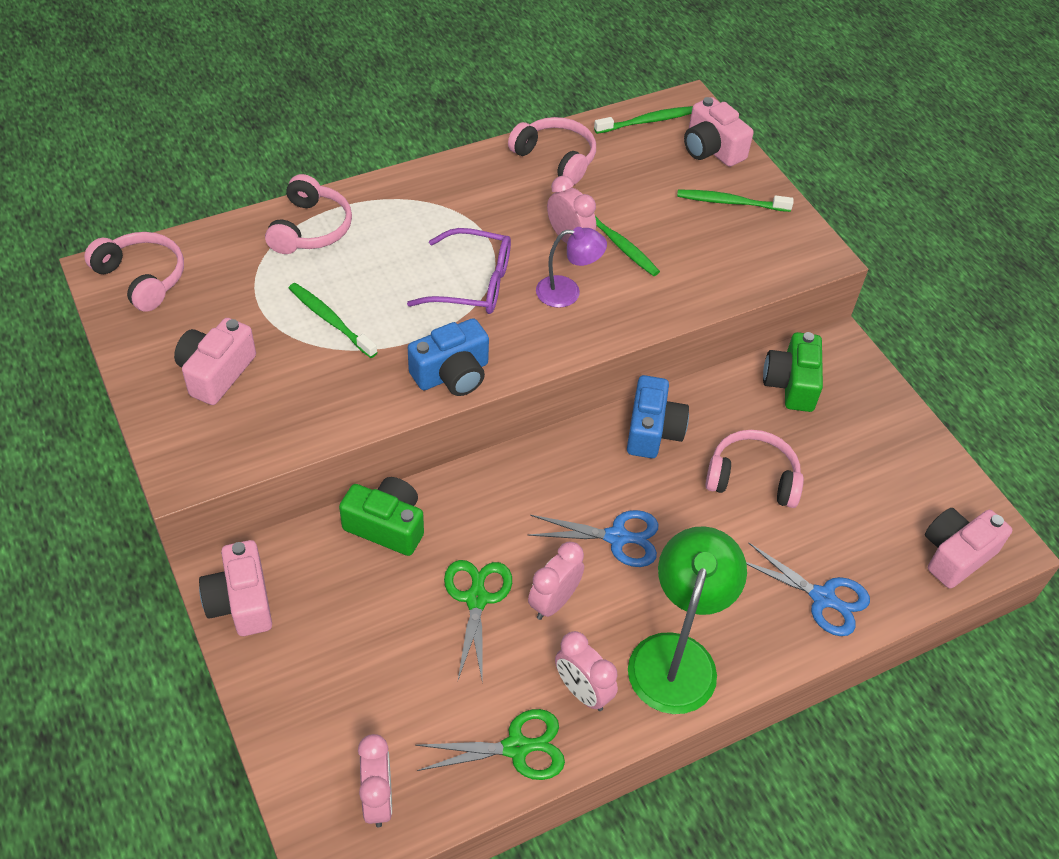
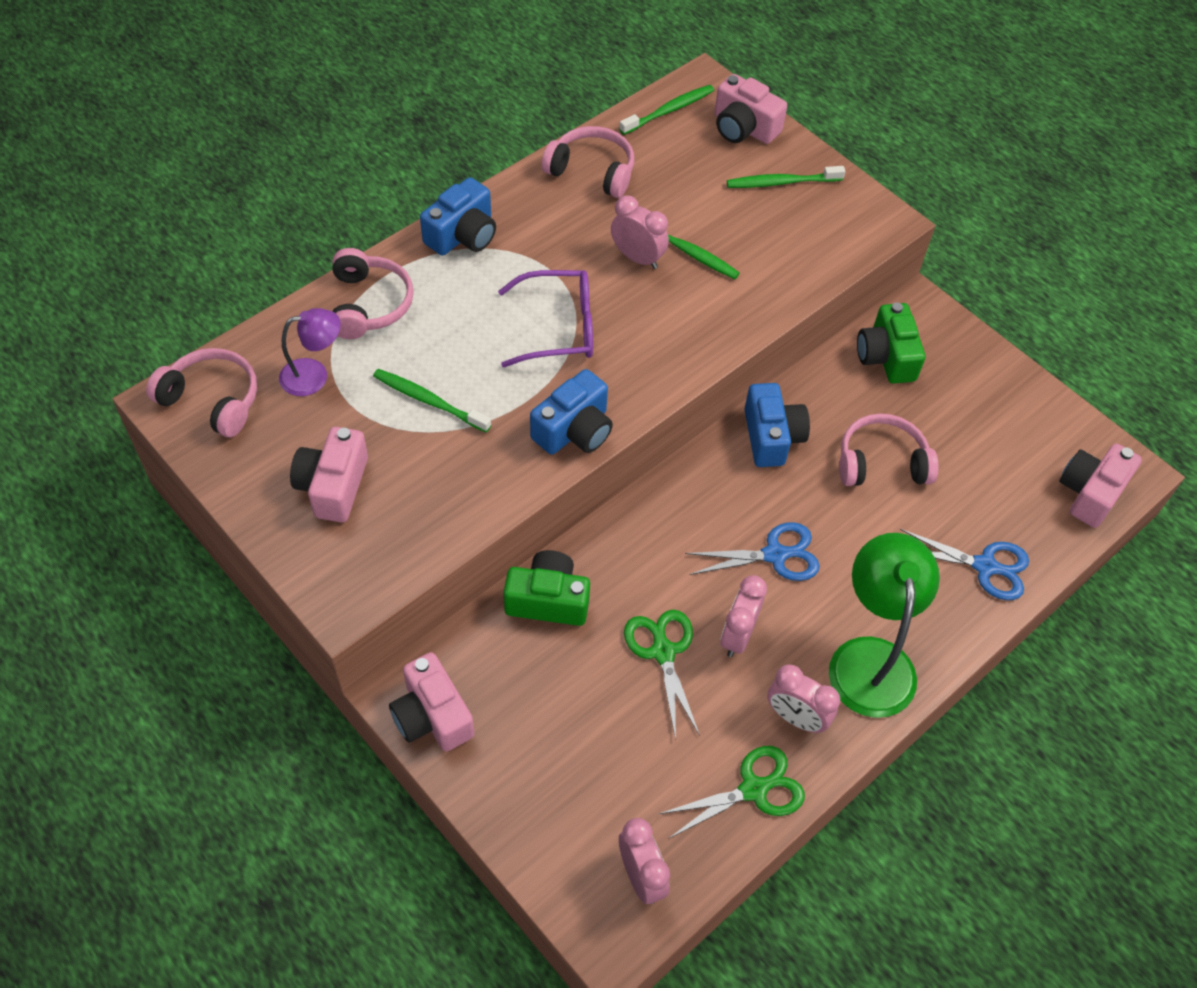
camera: 15 degrees left, 5 degrees up
(417, 188) = (462, 235): none -> blue camera
(567, 292) = (656, 315): purple lamp -> purple lamp (314, 375)

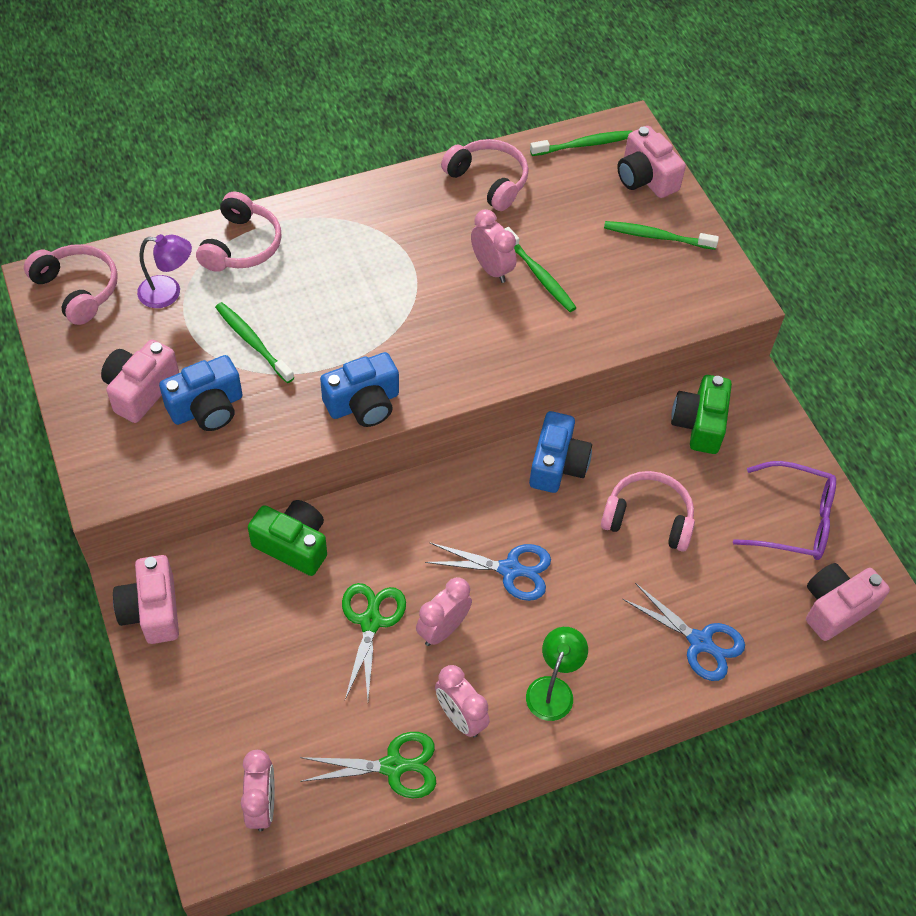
camera: 20 degrees right, 0 degrees up
(462, 235) = (348, 207): blue camera -> blue camera (207, 408)
(558, 328) = (392, 311): purple glasses -> purple glasses (794, 520)
(871, 658) = (553, 689): green lamp -> green lamp, size x0.57

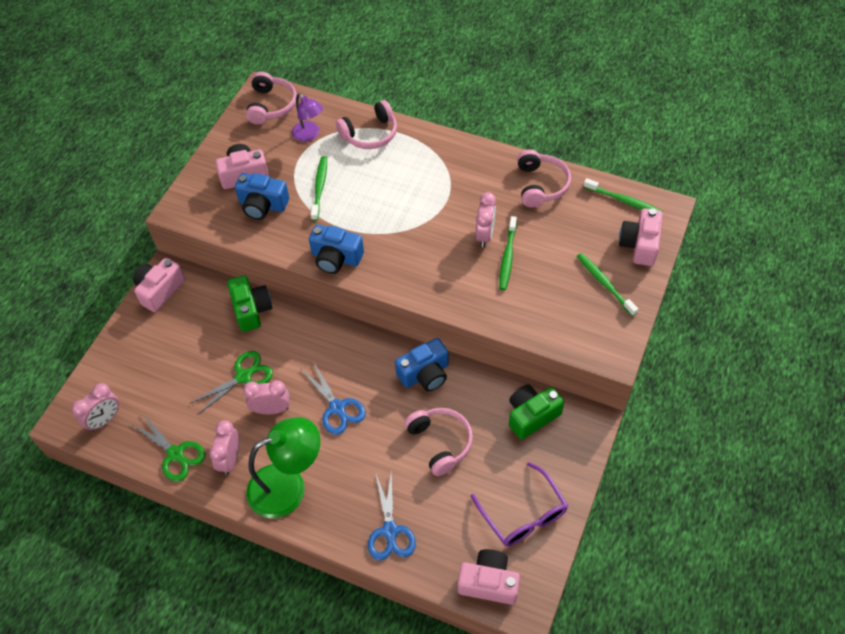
camera: 50 degrees right, 0 degrees up
(553, 689) = (288, 486): green lamp -> green lamp, size x1.76

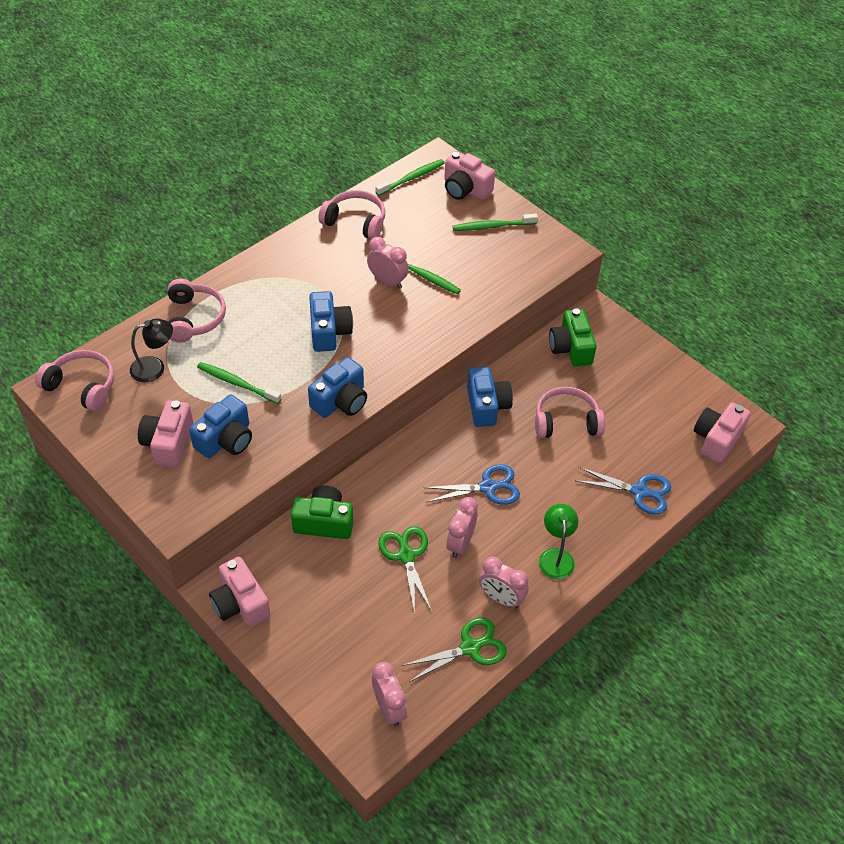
camera: 70 degrees left, 5 degrees down
(288, 486) = (556, 556): green lamp -> green lamp, size x0.57
(309, 135) = (155, 368): purple lamp -> black lamp
(404, 220) = (329, 331): none -> blue camera
(523, 514) = (663, 391): purple glasses -> none

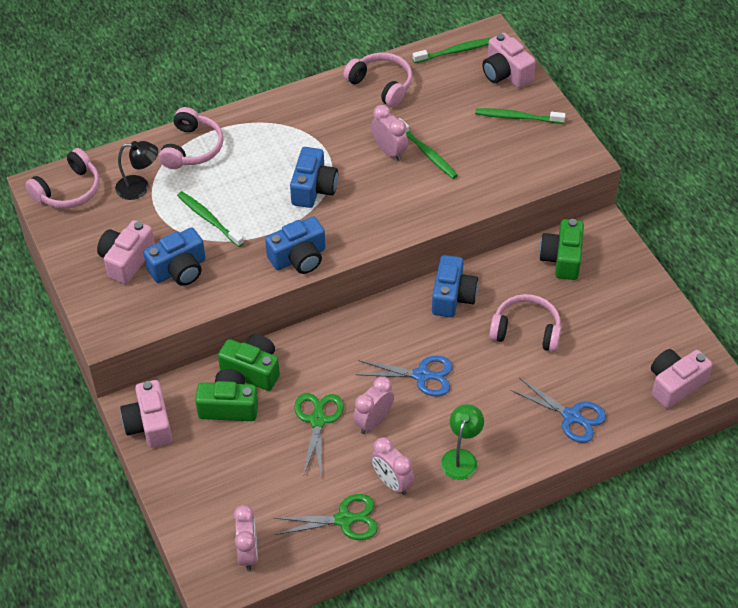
camera: 20 degrees right, 0 degrees up
(82, 386) = (69, 190): pink headphones -> pink headphones turned 90 degrees clockwise
(314, 564) = (229, 406): none -> green camera

